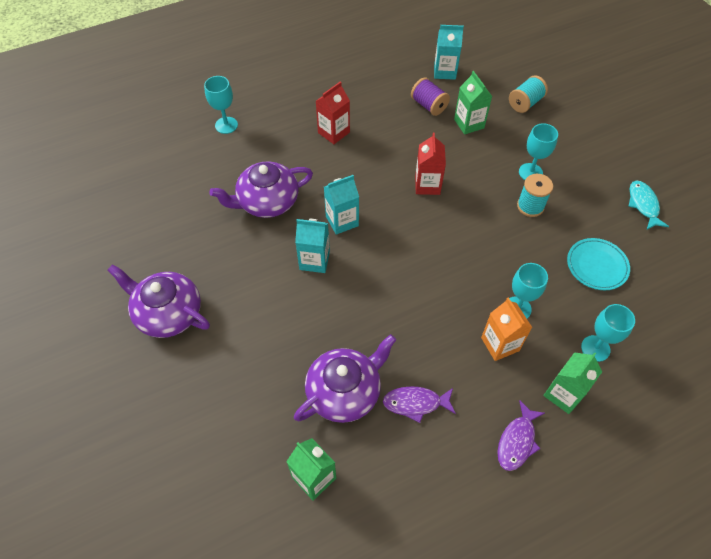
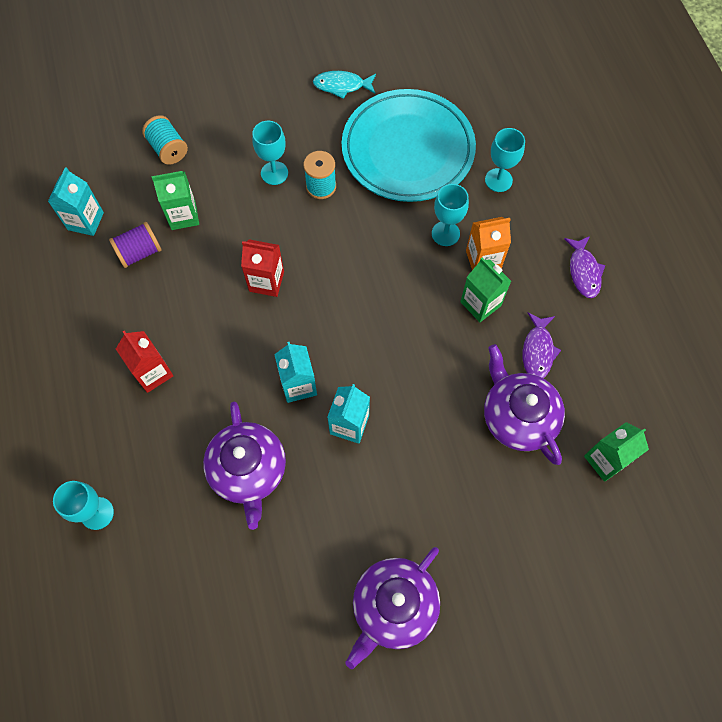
camera: 80 degrees left, 10 degrees up
(517, 441) = (583, 271): purple fish -> purple fish turned 45 degrees clockwise
(563, 394) = (541, 220): green carton -> green carton (480, 304)
(596, 266) = (408, 150): turquoise plate -> turquoise plate, size x2.10

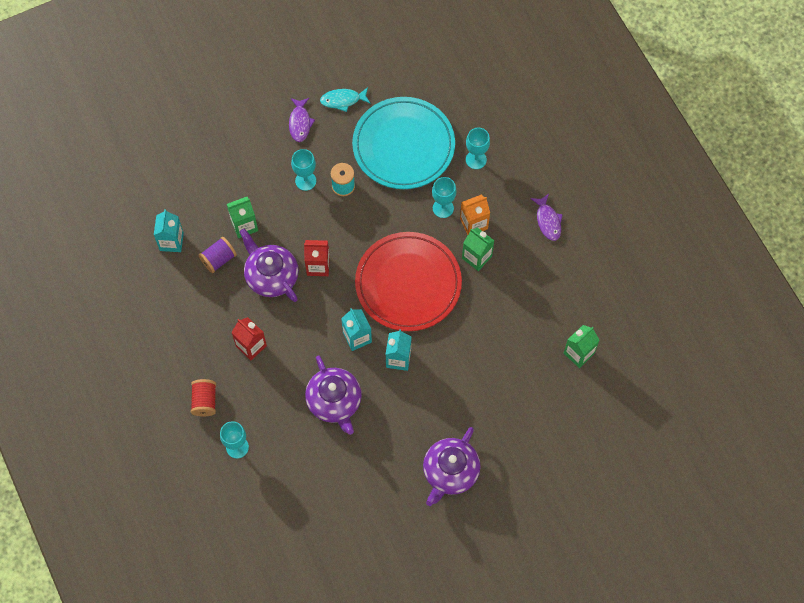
camera: 10 degrees left, 0 degrees up
(70, 439) = (205, 401): none -> red spool
(168, 149) = (219, 174): turquoise spool -> none
(382, 324) = (408, 284): none -> red plate
(518, 416) = (514, 333): purple teapot -> purple teapot (271, 275)
(537, 351) = (522, 285): purple fish -> purple fish (300, 123)

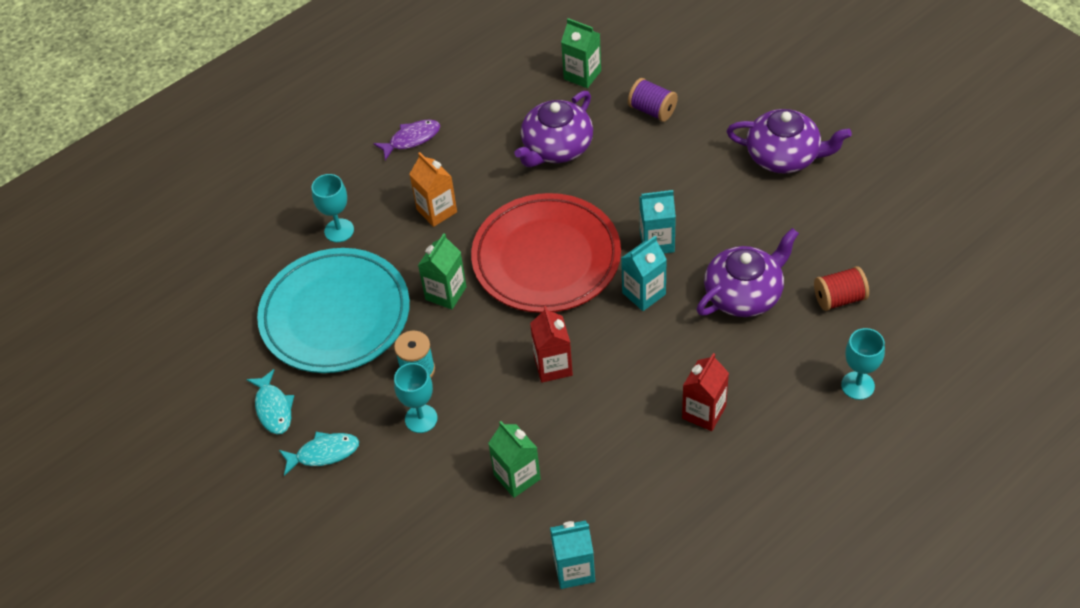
camera: 100 degrees left, 15 degrees down
(205, 401) = (809, 445): red spool -> red spool (839, 298)
(218, 259) = (583, 495): purple spool -> purple spool (652, 110)
(271, 275) = (587, 419): purple teapot -> purple teapot (556, 148)
(300, 123) = (324, 453): purple fish -> turquoise fish
(443, 208) = (422, 248): turquoise goblet -> none
(476, 257) = (484, 197): green carton -> green carton (446, 293)

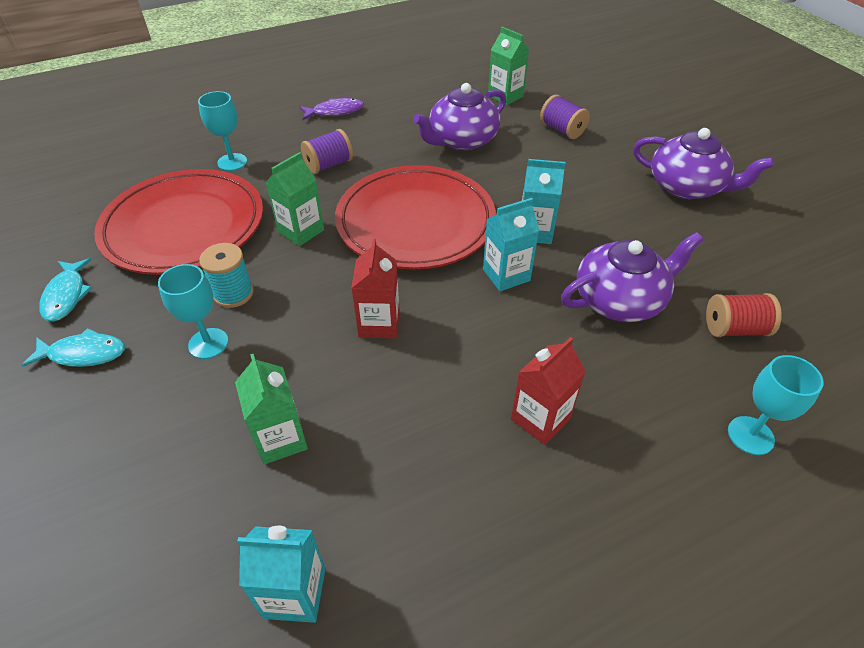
camera: 10 degrees right, 5 degrees down
(335, 315) = (184, 227): turquoise plate -> red plate
(437, 211) = (329, 165): orange carton -> purple spool

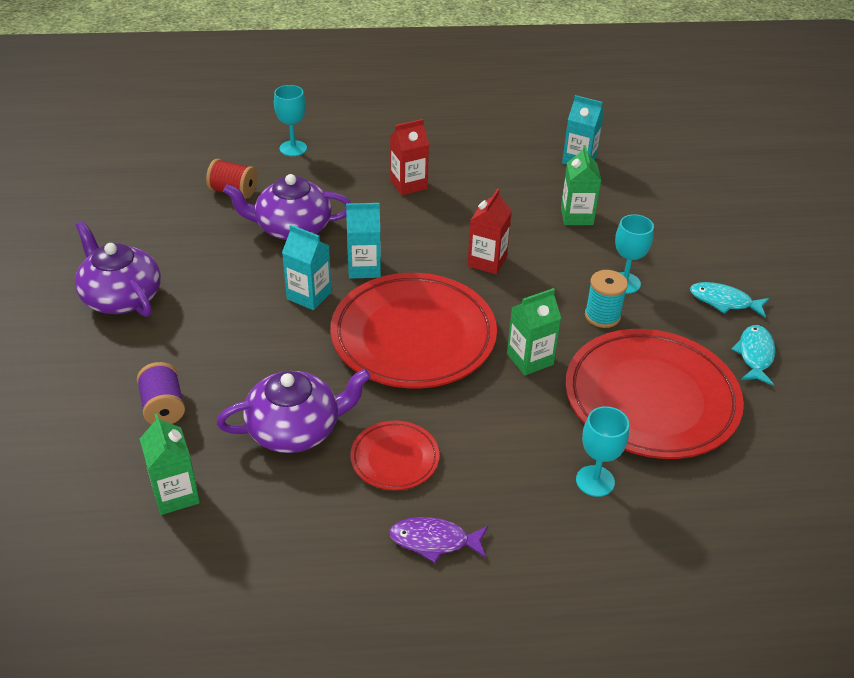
camera: 160 degrees left, 5 degrees down
(329, 165) = (475, 439): purple spool -> none
(382, 141) = (395, 458): none -> red plate

